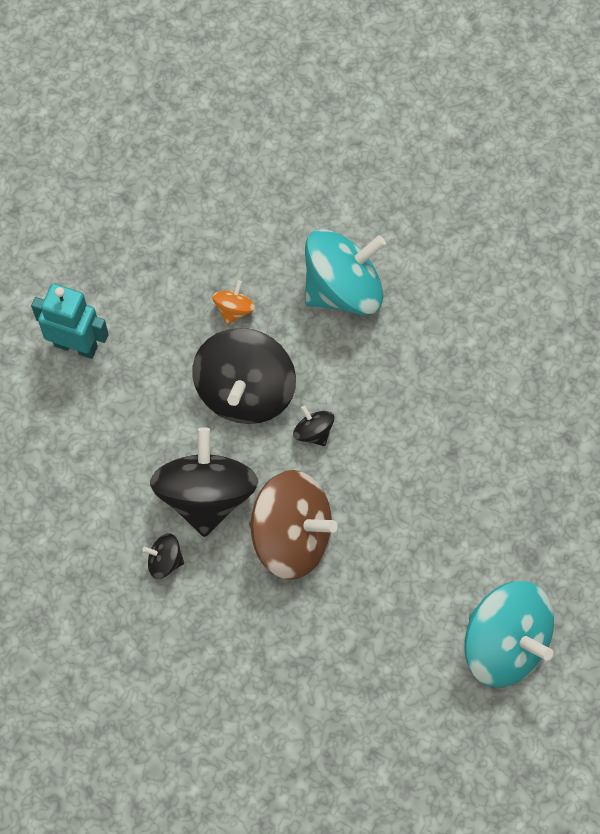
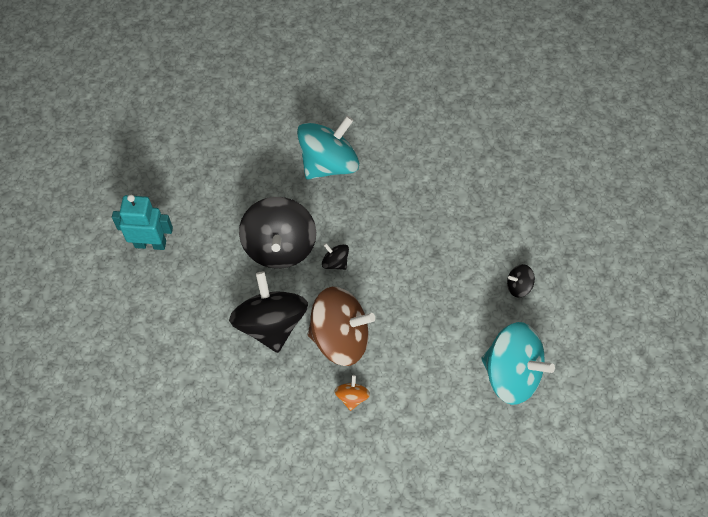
camera: 15 degrees left, 5 degrees down
(165, 561) = (253, 377): black spinning top -> black spinning top (518, 286)
(234, 310) = (257, 194): orange spinning top -> orange spinning top (352, 397)

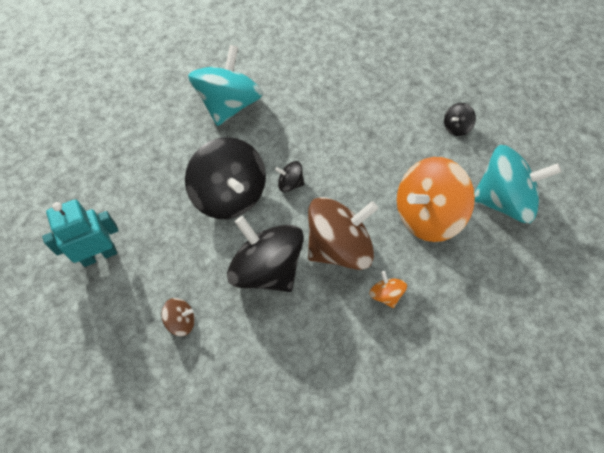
camera: 30 degrees left, 0 degrees up
(181, 330) = (181, 321): none -> brown spinning top
(433, 350) = (426, 215): none -> orange spinning top

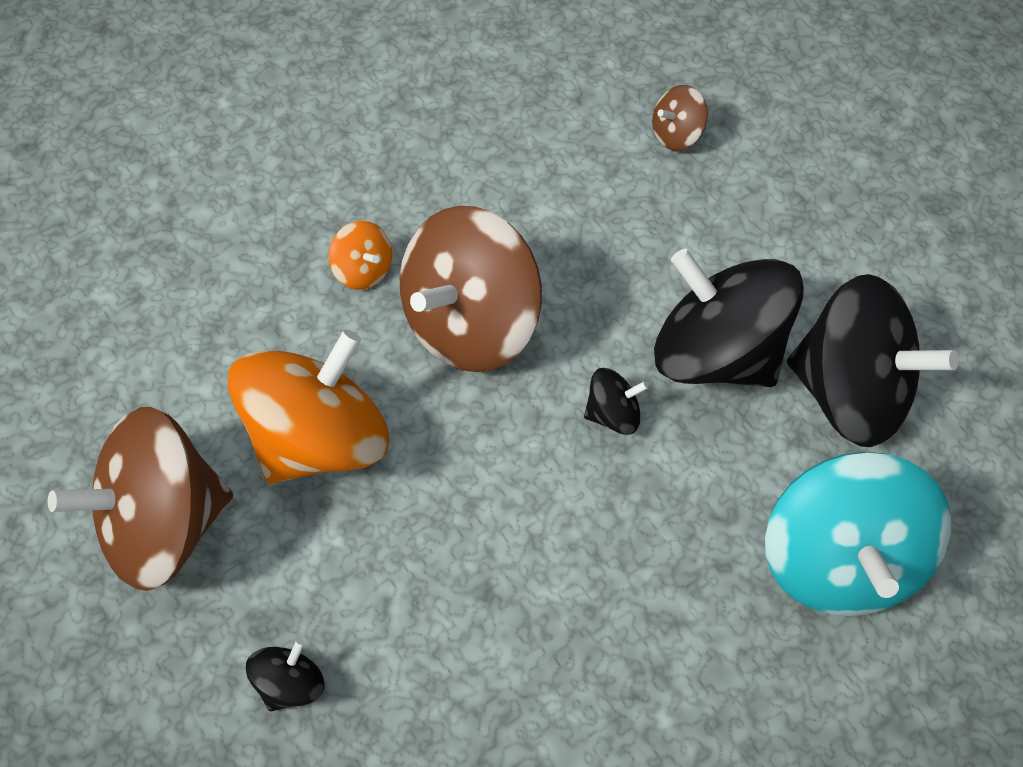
camera: 160 degrees right, 0 degrees up
(99, 255) = (871, 181): turquoise robot -> none
(267, 268) = (582, 247): black spinning top -> black spinning top (850, 391)
(503, 200) = (164, 522): turquoise spinning top -> brown spinning top

